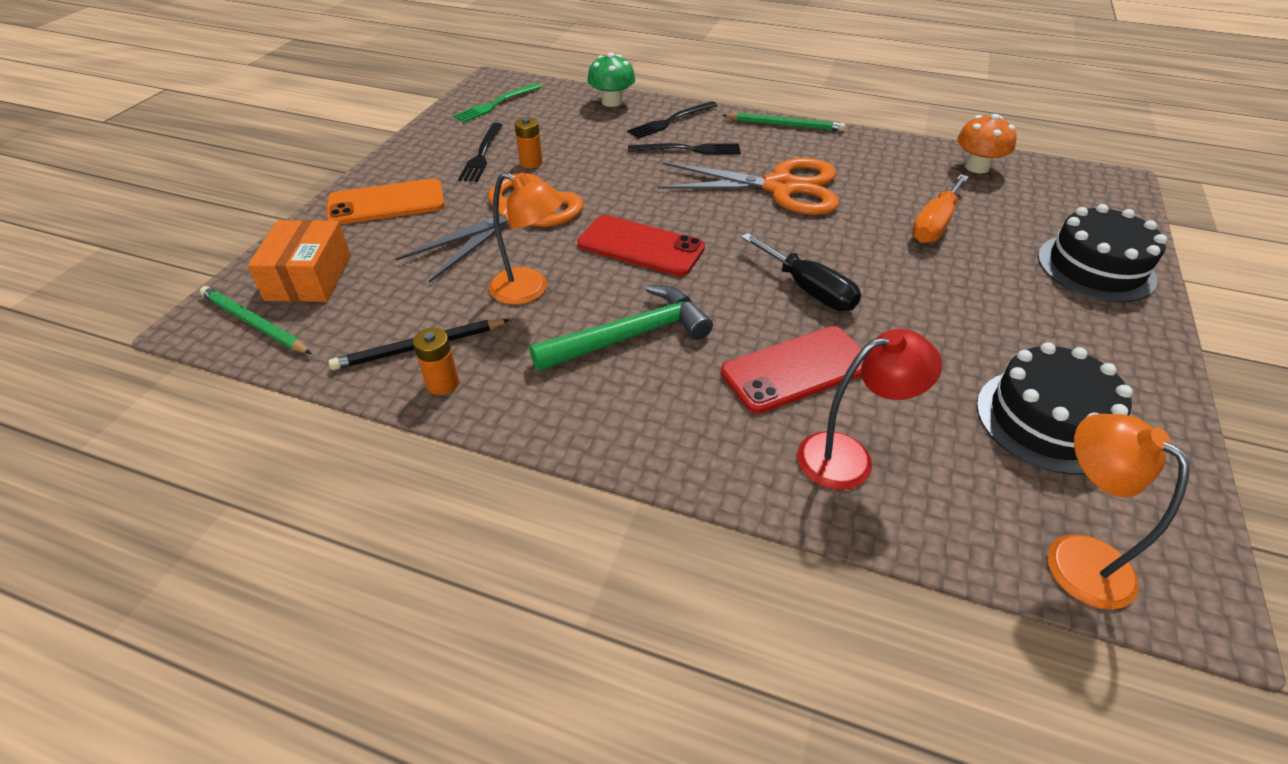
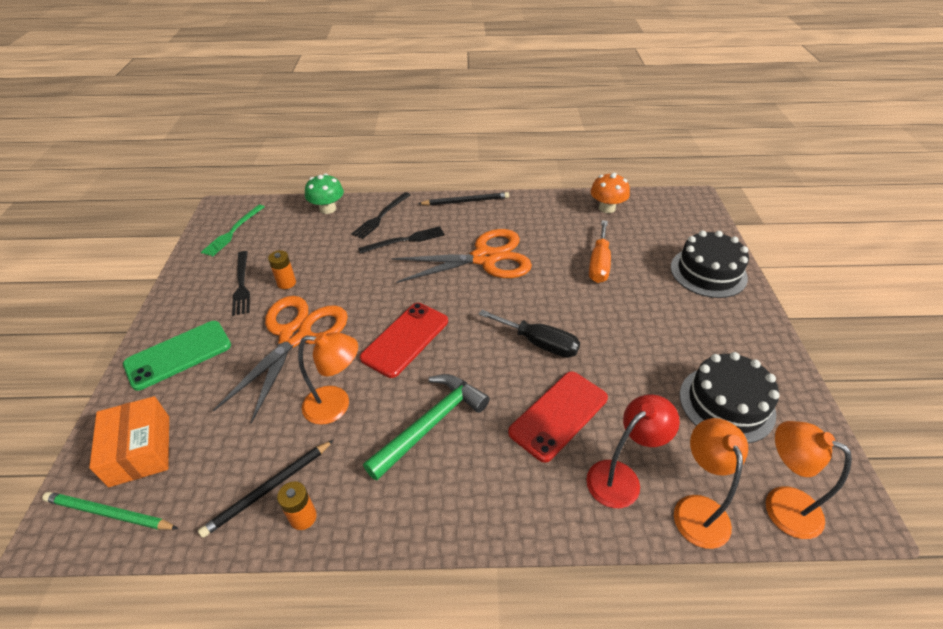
camera: 20 degrees left, 0 degrees up
(386, 203) = (178, 355): orange phone -> green phone
(640, 246) = (405, 339): red phone -> red phone turned 60 degrees counterclockwise
(785, 125) = (466, 201): green pencil -> black pencil
(942, 523) = (697, 509): none -> orange lamp

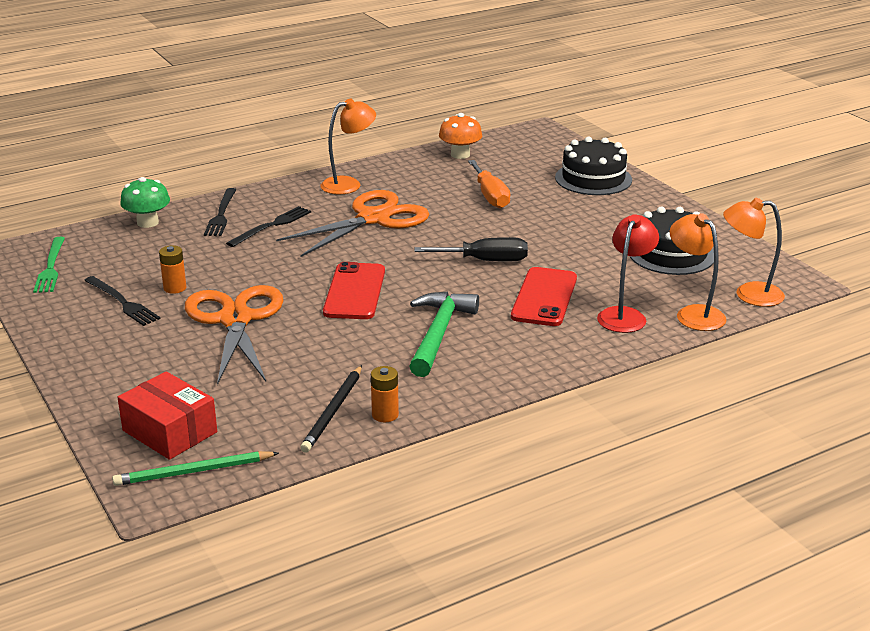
camera: 30 degrees left, 15 degrees down
(140, 450) = (169, 431): orange box -> red box
(178, 355) = (119, 366): green phone -> none
(336, 405) = (336, 349): orange lamp -> orange lamp (349, 184)
(466, 201) = (305, 181): black pencil -> none

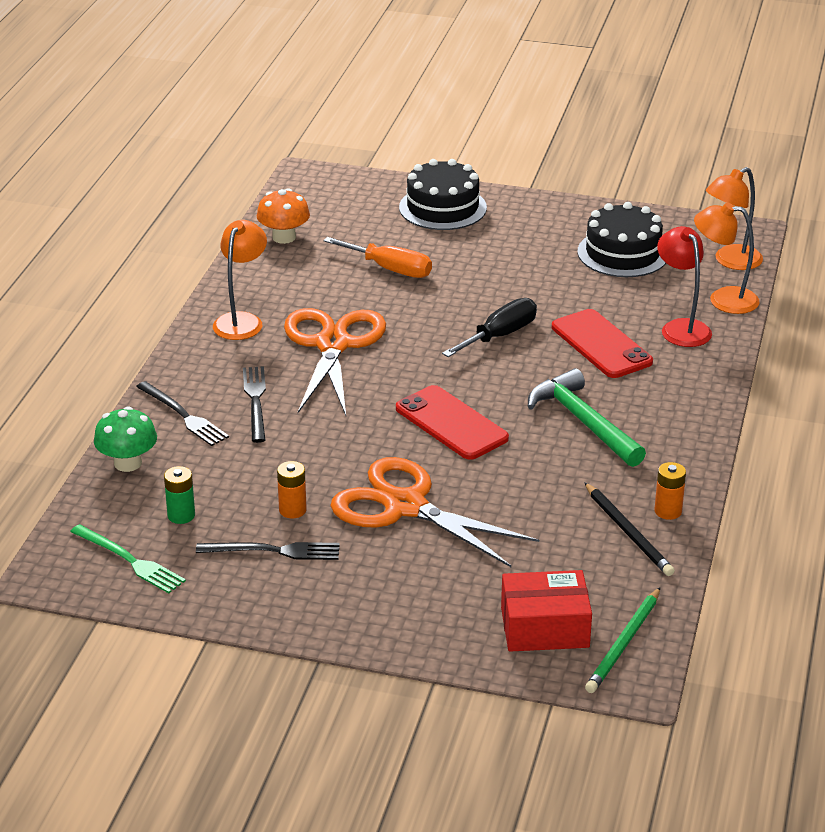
camera: 45 degrees left, 5 degrees up
(118, 260) = (181, 515): none -> green battery

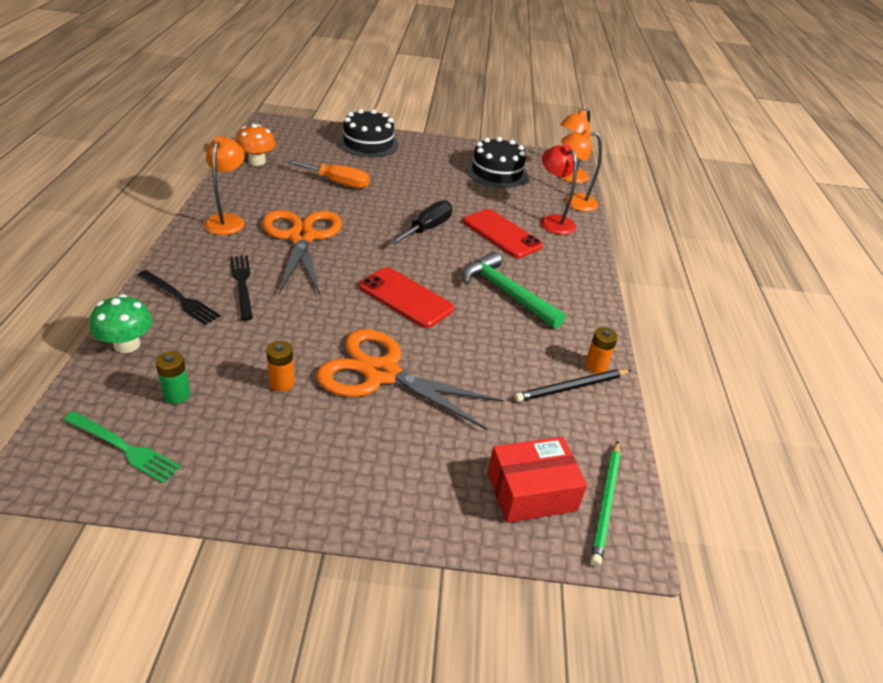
camera: 15 degrees left, 5 degrees up
(273, 551) = (267, 427): black fork -> none
(628, 532) = (571, 387): black pencil -> black pencil turned 105 degrees clockwise

